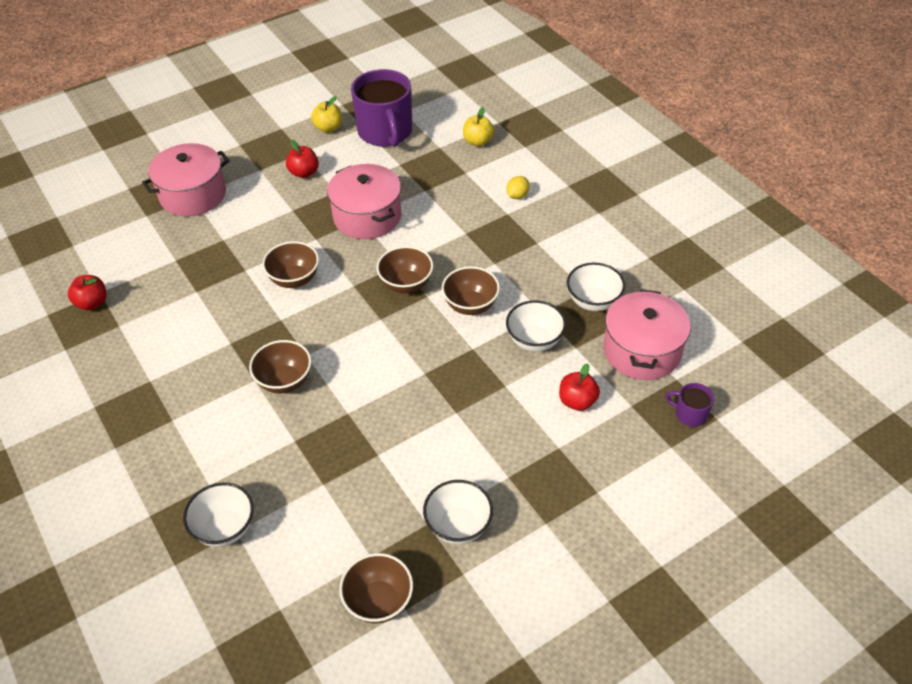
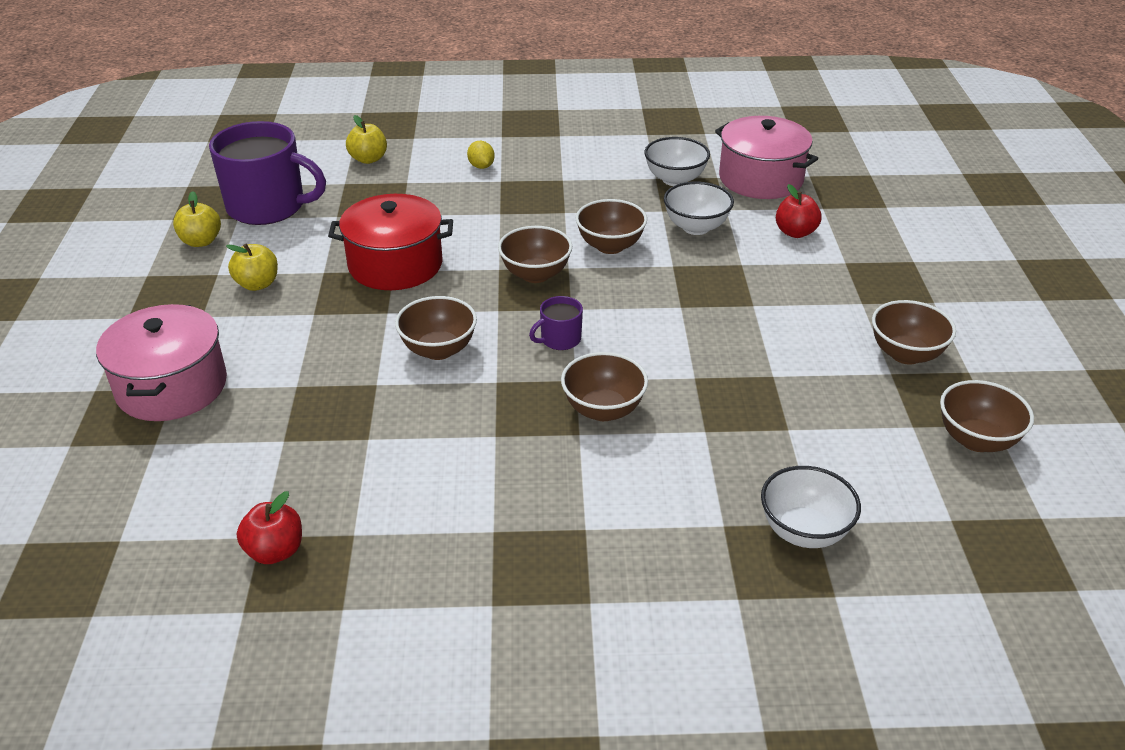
camera: 60 degrees left, 10 degrees down
(304, 173) = (257, 284): red apple -> yellow apple
(367, 216) = (395, 265): pink pot -> red pot
(458, 526) = (906, 354): white bowl -> brown bowl
(690, 414) = (855, 184): purple mug -> purple mug (560, 339)

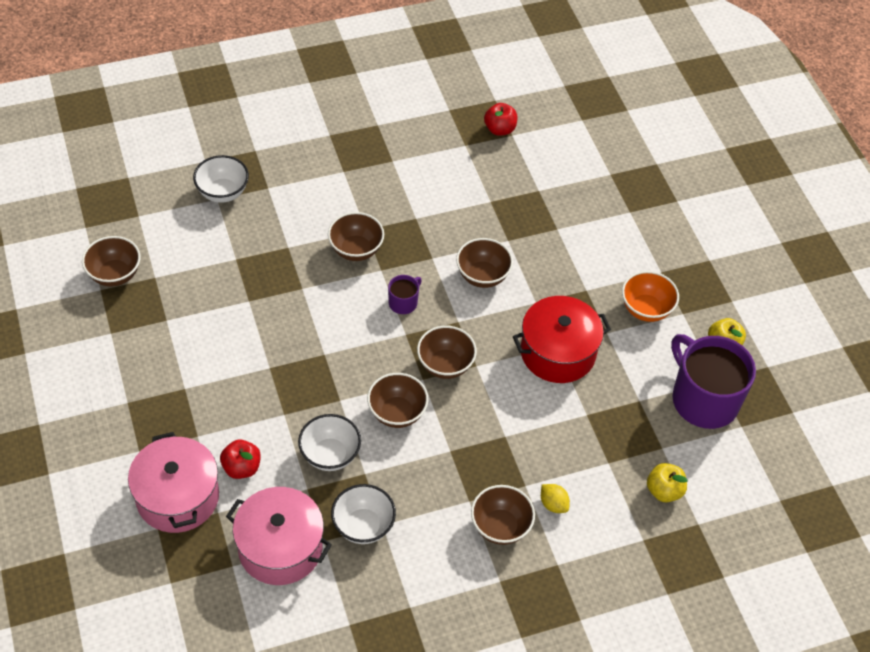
camera: 160 degrees right, 15 degrees up
(171, 386) = (633, 212): pink pot -> pink pot (178, 497)
(257, 284) = (646, 309): yellow apple -> orange bowl
(268, 207) = (703, 399): purple mug -> purple mug turned 60 degrees clockwise
(906, 354) = (154, 340): brown bowl -> brown bowl (500, 527)

